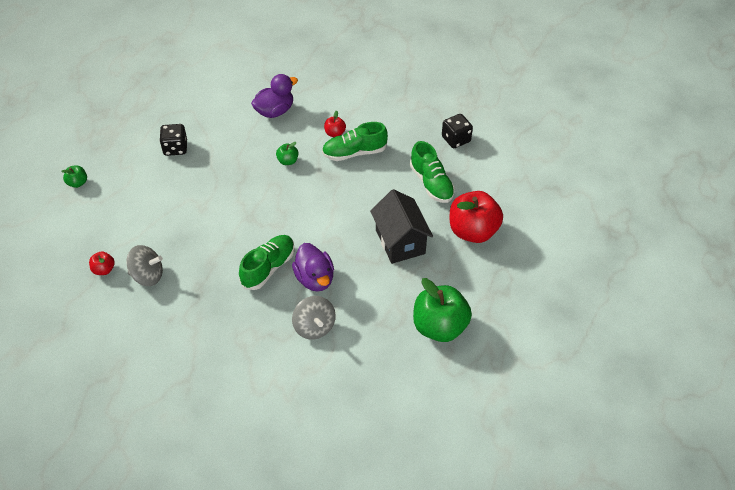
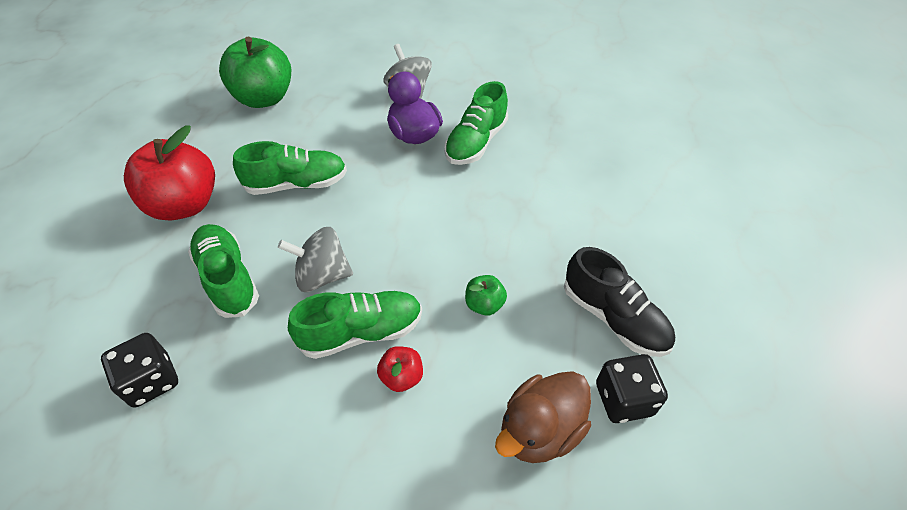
camera: 175 degrees right, 0 degrees up
(77, 183) = (817, 238): green apple -> none
(104, 270) = (684, 128): red apple -> none
(147, 275) = (626, 126): grey spinning top -> grey spinning top (322, 275)
(175, 148) = (700, 316): black dice -> black dice (623, 399)
(221, 151) = (613, 317): none -> black shoe
(275, 111) = (540, 430): purple duck -> brown duck
(400, 242) = (297, 184): black house -> green shoe

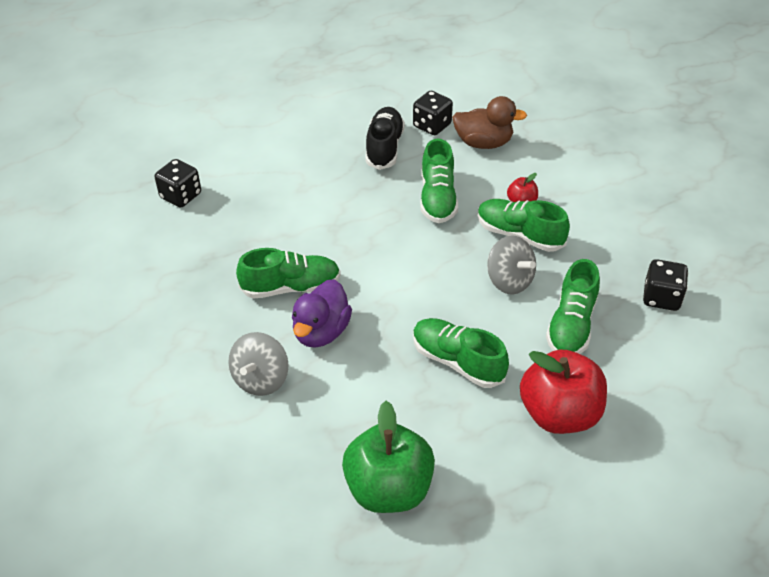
camera: 130 degrees left, 5 degrees down
(484, 304) = (437, 198): green apple -> green shoe
(654, 136) = (181, 196): none -> black dice

